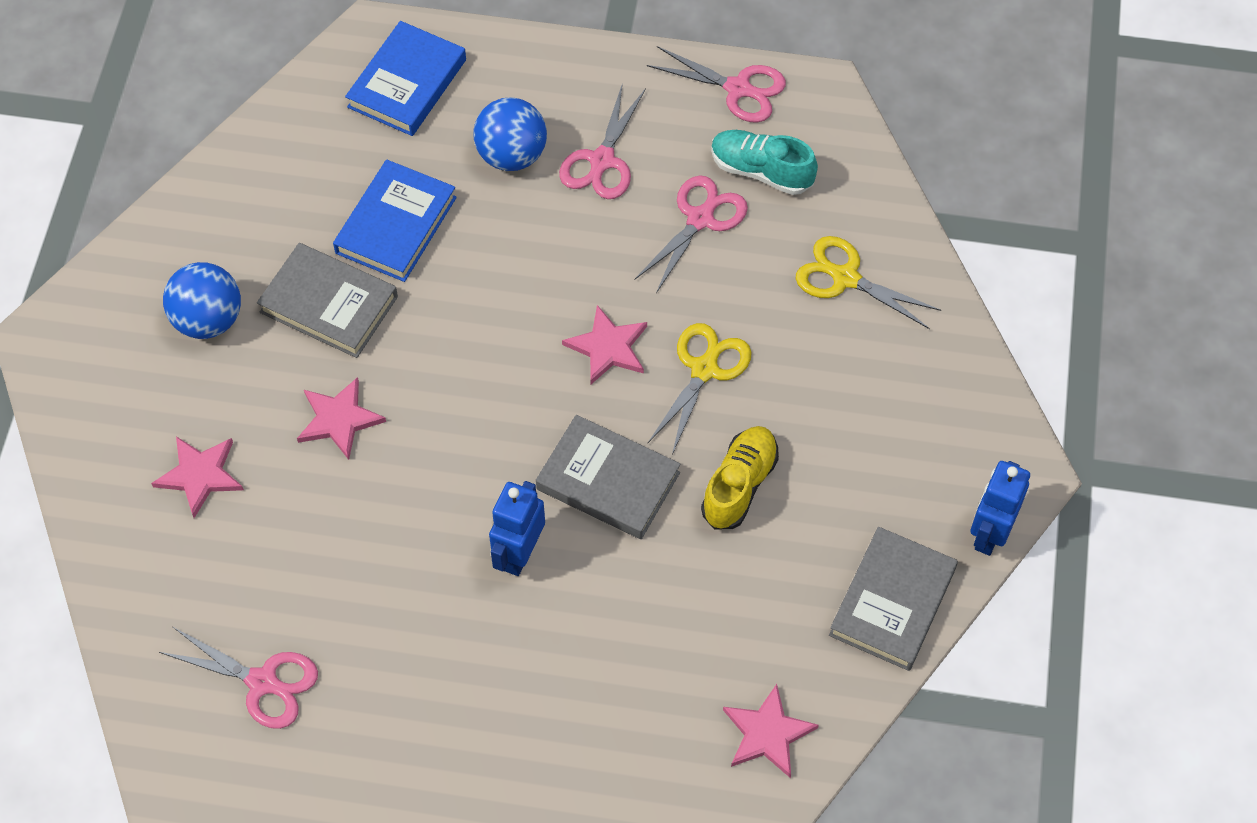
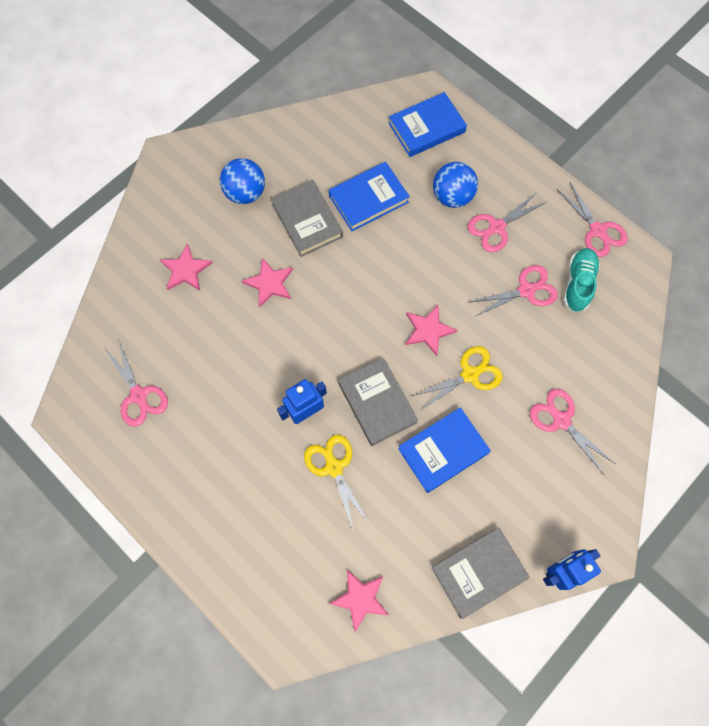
camera: 35 degrees right, 10 degrees up
(739, 485) = (443, 451): yellow shoe -> blue book
(761, 171) = (578, 284): turquoise shoe -> turquoise shoe turned 45 degrees clockwise
(845, 278) = (582, 372): yellow scissors -> yellow scissors (334, 467)
(862, 353) = (561, 420): none -> pink scissors

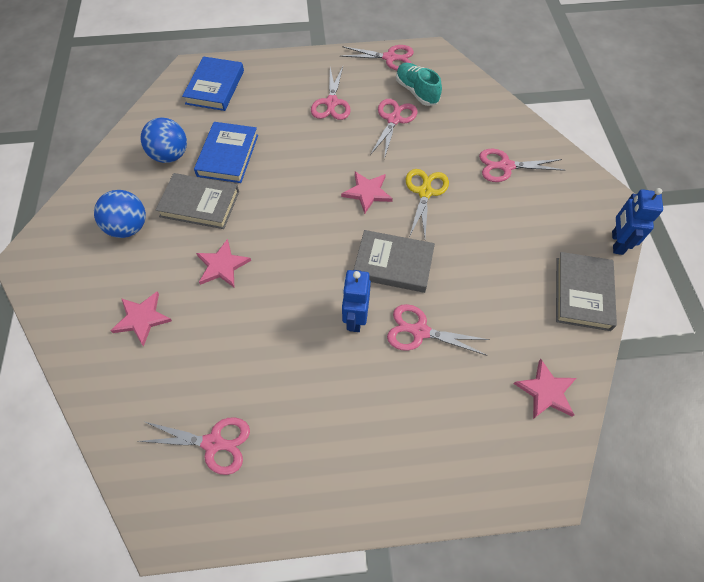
camera: 50 degrees left, 10 degrees down
(334, 467) = (420, 331): yellow scissors -> pink scissors
(443, 451) = (469, 249): blue book -> none
(452, 197) = (282, 109): blue ball -> blue ball (170, 155)

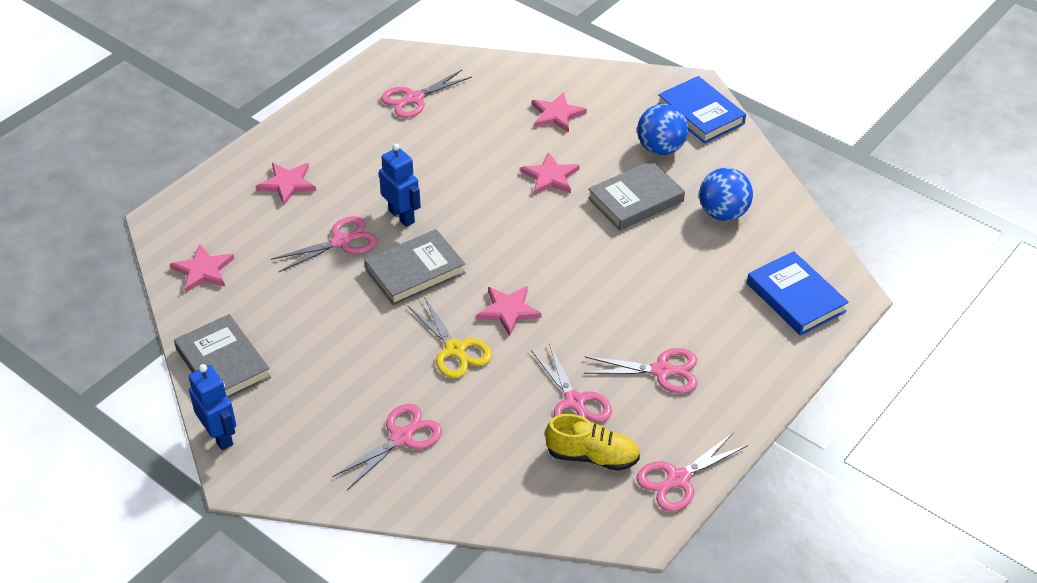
camera: 135 degrees right, 15 degrees down
(228, 155) = (676, 249): blue book -> blue book (700, 114)
(331, 103) = (661, 371): pink scissors -> pink scissors turned 135 degrees clockwise
(410, 432) = (287, 184): none -> pink star
(416, 92) = (592, 456): turquoise shoe -> yellow shoe

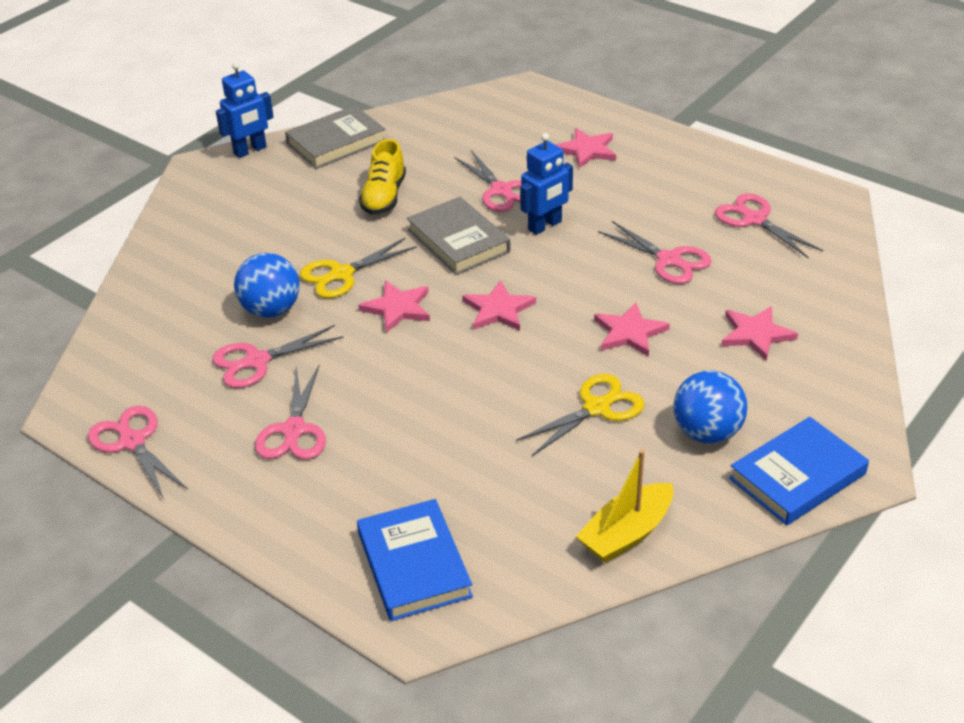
camera: 90 degrees right, 5 degrees down
(203, 270) = (457, 118): pink star -> pink star (498, 310)
(401, 437) = (229, 248): pink scissors -> pink scissors (669, 260)
(592, 456) = (179, 375): yellow shoe -> yellow shoe (384, 197)
(635, 199) = (596, 408): grey book -> yellow scissors
(723, 213) = (579, 494): blue ball -> blue ball (271, 310)
(757, 193) = (626, 533): none -> yellow boat
(795, 297) = (414, 564): blue book -> blue book turned 75 degrees counterclockwise

